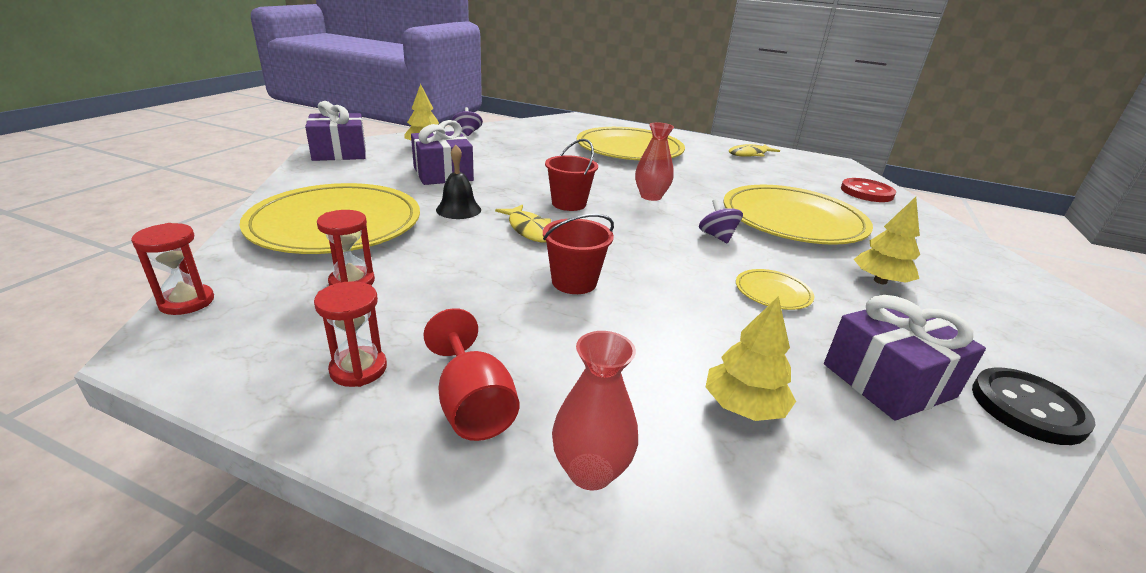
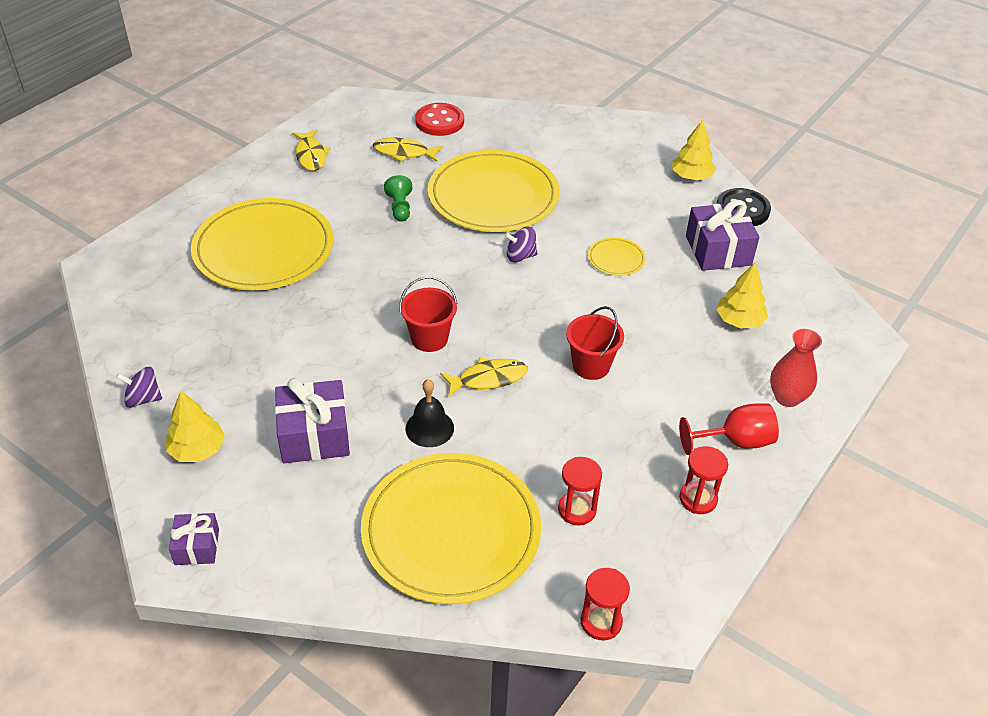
camera: 75 degrees left, 15 degrees up
(339, 152) = (197, 547): purple gift -> purple gift, size x0.57
(651, 196) = (421, 272): red vase -> none
(725, 184) = (400, 208): none -> green pawn
(800, 182) = (404, 153): none -> yellow fish
(880, 281) = (605, 196): yellow tree -> yellow tree (691, 177)

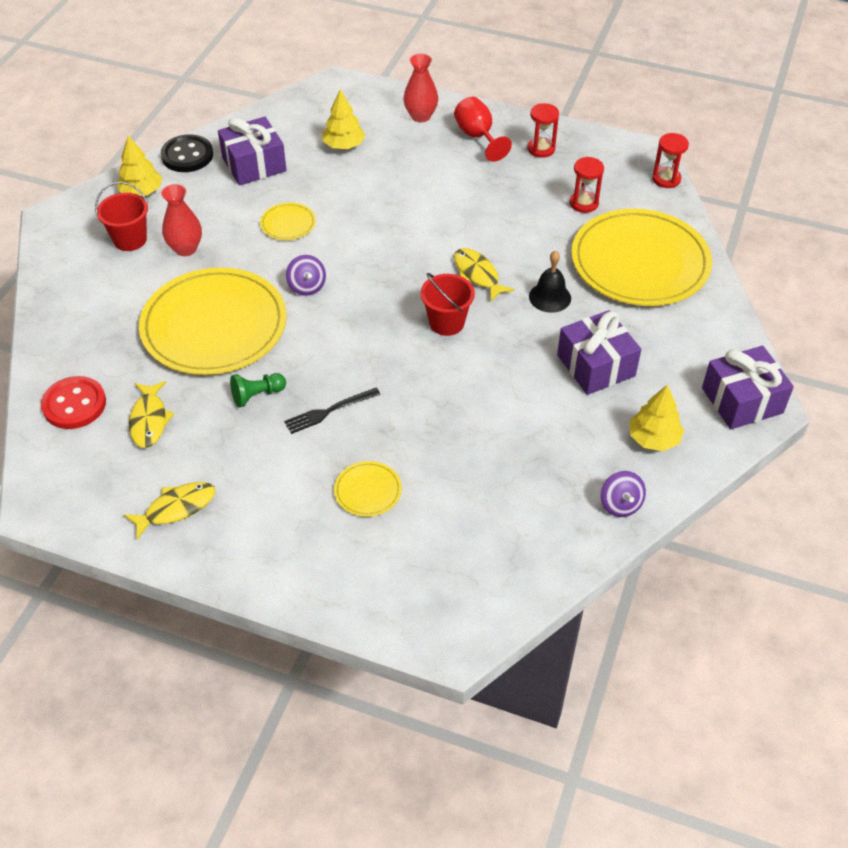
camera: 105 degrees left, 5 degrees up
(197, 547) = (742, 400): purple gift -> purple gift, size x1.75
(264, 249) = (368, 491): yellow plate -> yellow plate, size x0.41
(360, 243) = (329, 411): none -> black fork
(591, 366) = (434, 218): red bucket -> red bucket (130, 239)
(600, 192) = (186, 249): none -> red vase

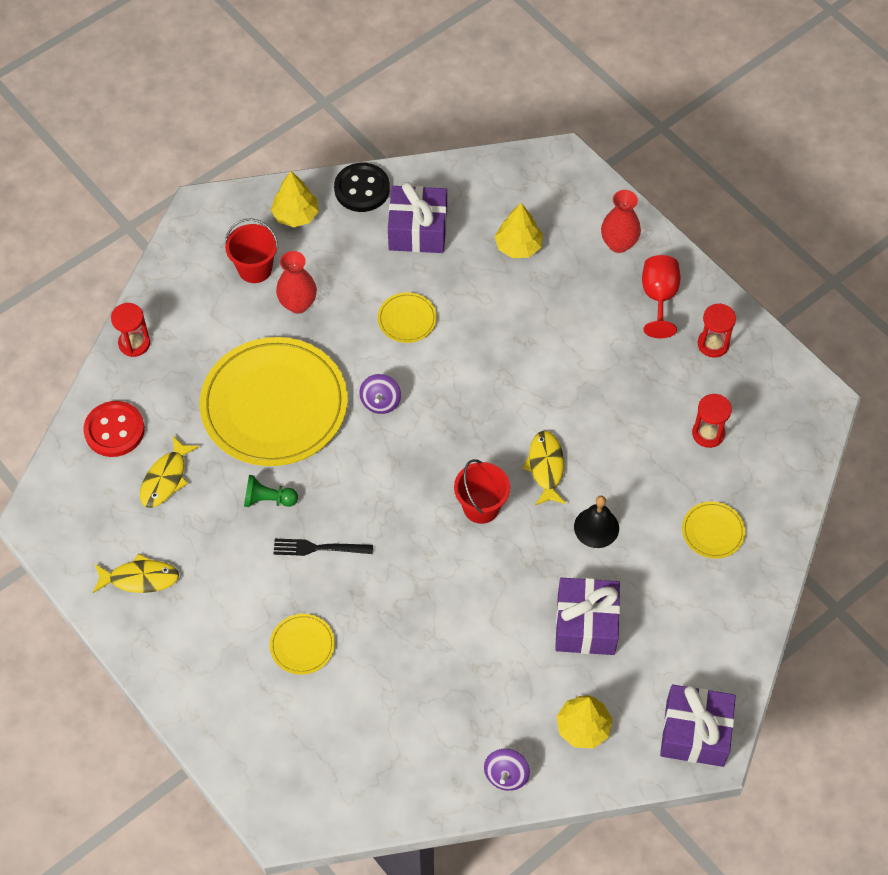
camera: 30 degrees right, 10 degrees up
(640, 262) = (713, 531): yellow plate -> yellow plate, size x0.41
(666, 179) = (815, 444): red hourglass -> red hourglass (134, 343)

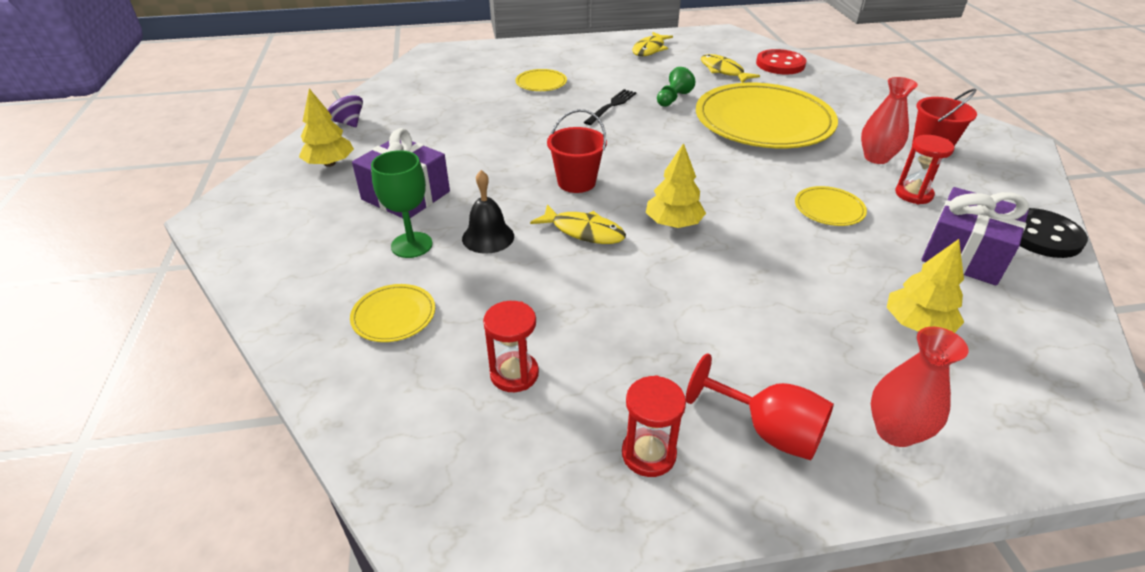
camera: 120 degrees right, 20 degrees down
(134, 343) = (862, 85): red hourglass -> red hourglass (913, 194)
(296, 215) = (1003, 185): yellow tree -> yellow tree (673, 223)
(380, 402) = (733, 167): purple spinning top -> none
(641, 573) = (411, 245): none -> green goblet
(695, 733) = (240, 214): purple gift -> none

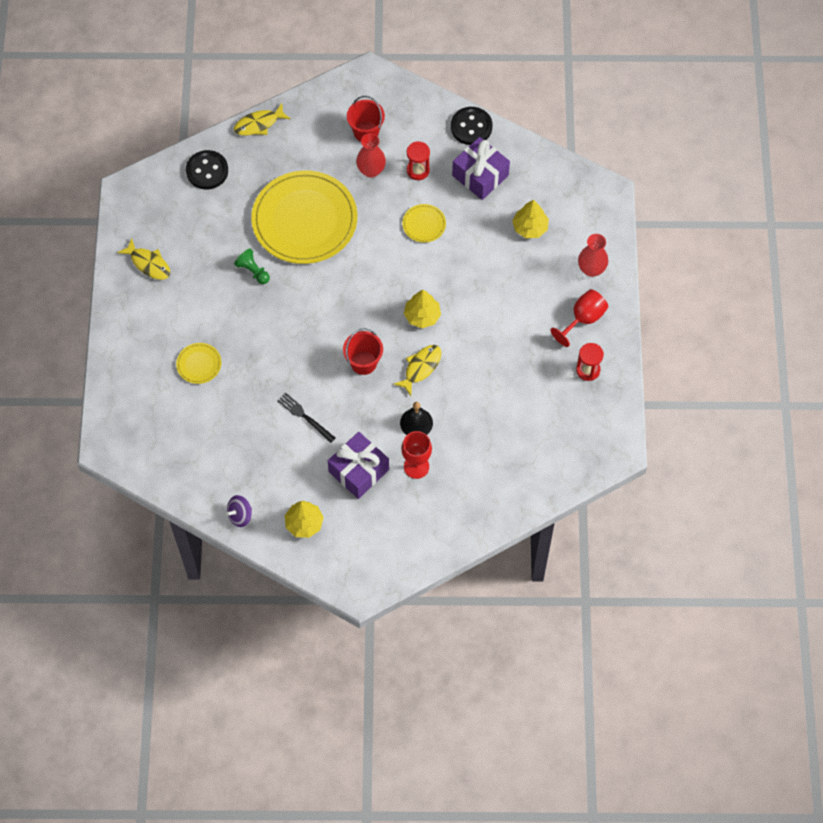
camera: 80 degrees left, 25 degrees up
(394, 315) = (480, 475): yellow plate -> none
(411, 245) = (416, 466): green goblet -> red goblet
(514, 374) = (532, 419): red hourglass -> none
(611, 106) = (255, 318): black fork -> black fork (304, 416)
(723, 71) = (210, 218): yellow fish -> yellow fish (259, 124)
(780, 64) = (207, 171): red button -> black button

